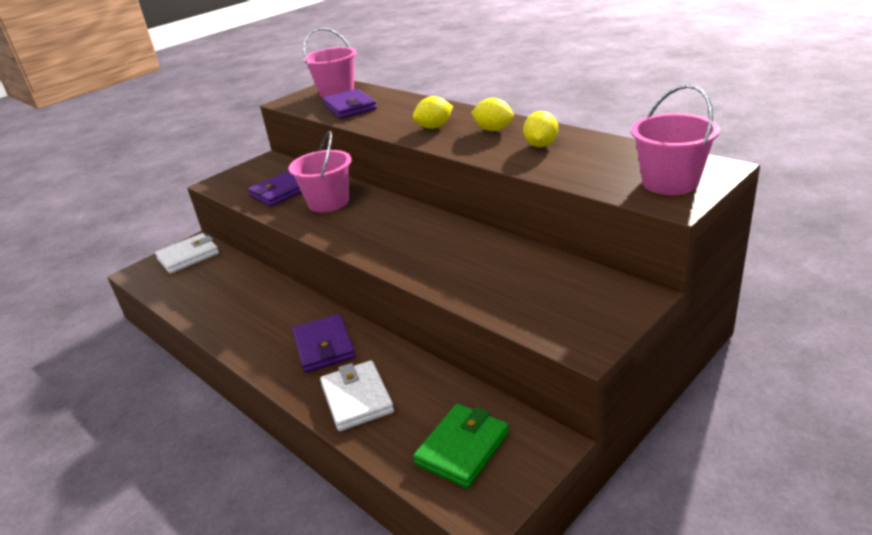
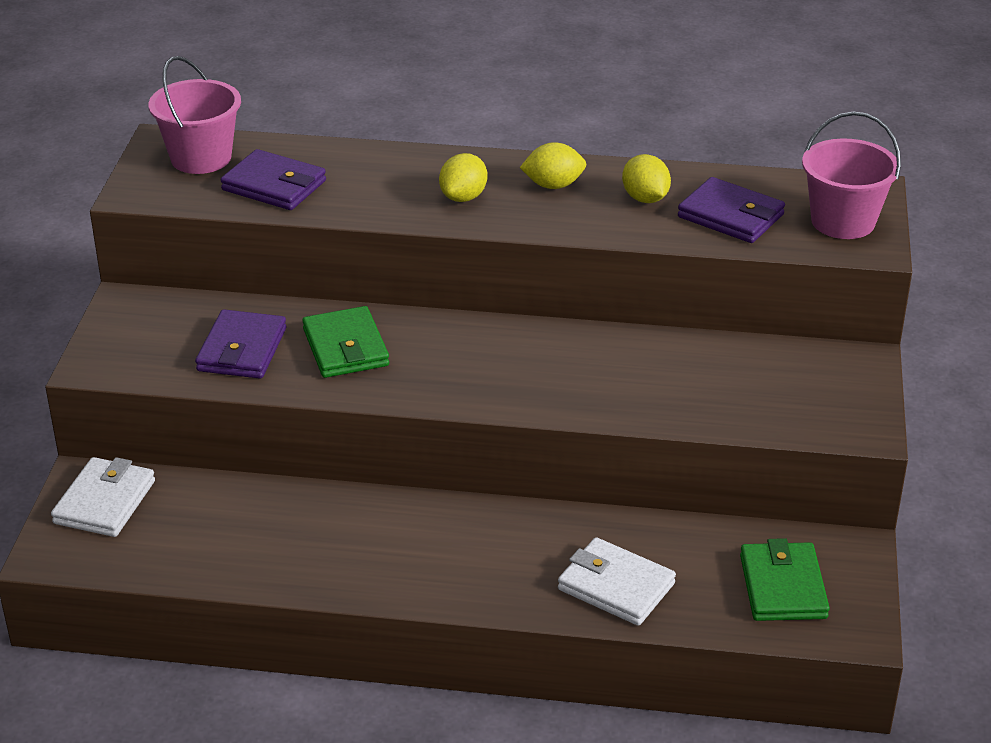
camera: 40 degrees left, 5 degrees up
(324, 346) = (501, 547): purple wallet -> purple wallet (730, 216)
(328, 202) = (345, 347): pink bucket -> green wallet

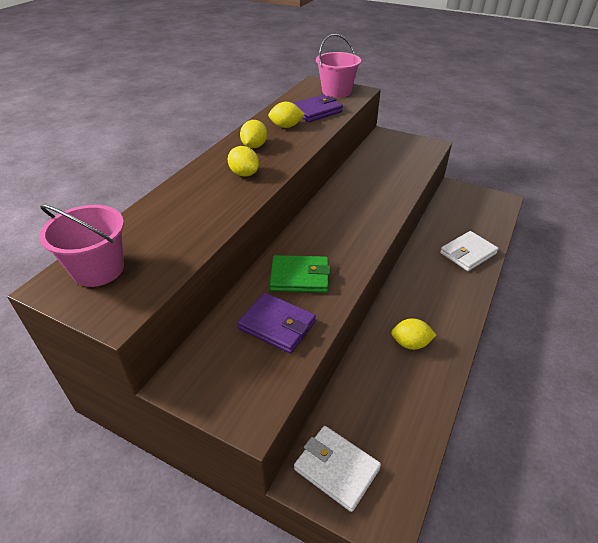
camera: 70 degrees left, 5 degrees up
(274, 185) = (169, 241): purple wallet -> none
(341, 539) = (410, 343): none -> yellow lemon
(783, 587) = (474, 210): green wallet -> none

